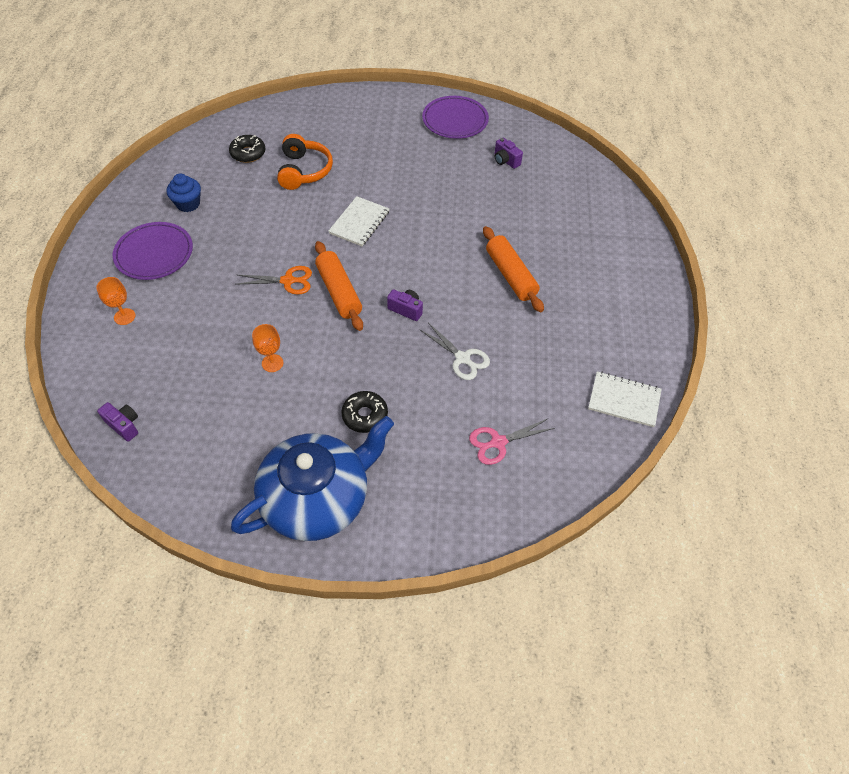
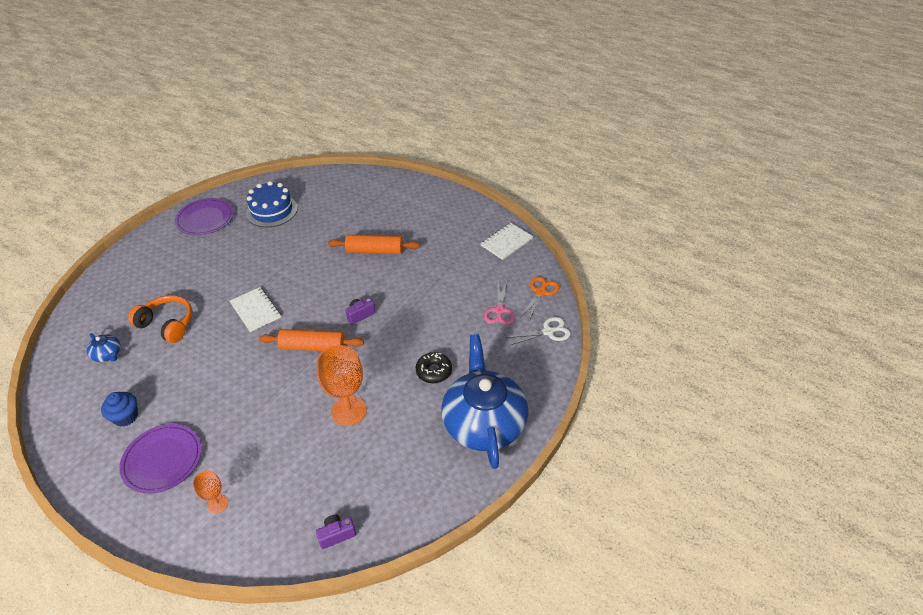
camera: 60 degrees left, 10 degrees down
(248, 153) = (107, 354): black donut -> blue teapot
(272, 363) = (348, 411): orange goblet -> orange goblet, size x1.89
(287, 281) = (275, 374): orange scissors -> orange scissors (541, 292)
(462, 358) = (423, 302): white scissors -> white scissors (548, 332)
(505, 161) = (272, 210): purple camera -> blue cake

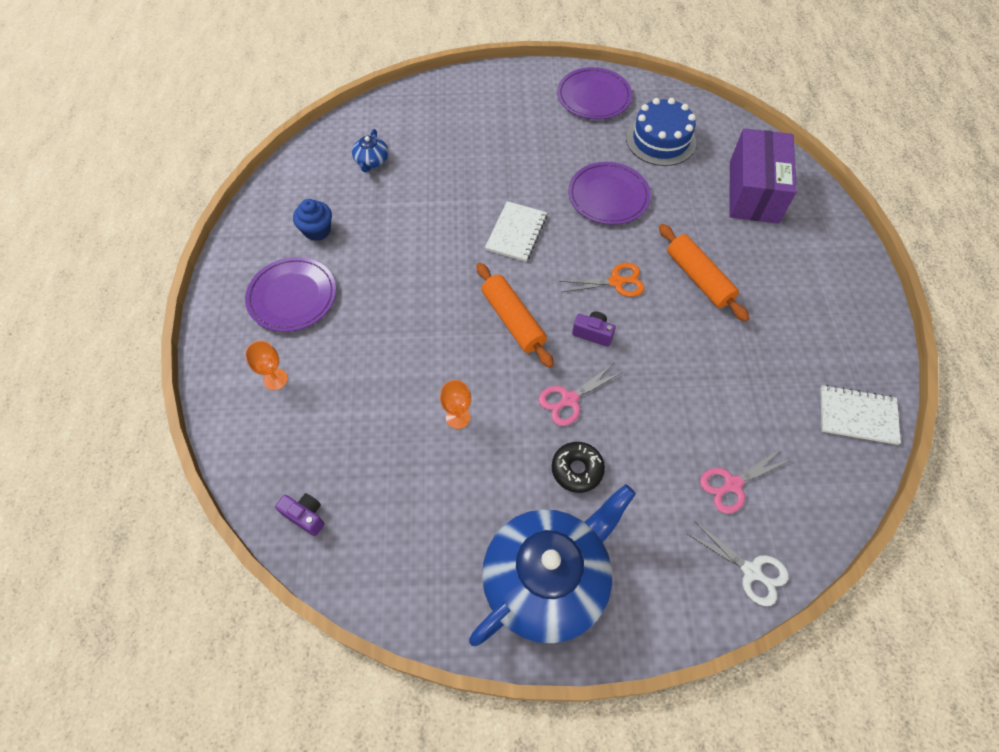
camera: 55 degrees right, 15 degrees up
(167, 324) = (439, 176): orange headphones -> none
(281, 254) = (608, 196): none -> purple plate
(348, 197) = (753, 192): none -> purple box
(348, 411) = (458, 417): orange goblet -> orange goblet, size x0.53
(389, 350) = (569, 399): none -> pink scissors
(541, 292) = (810, 518): orange scissors -> orange scissors (616, 282)

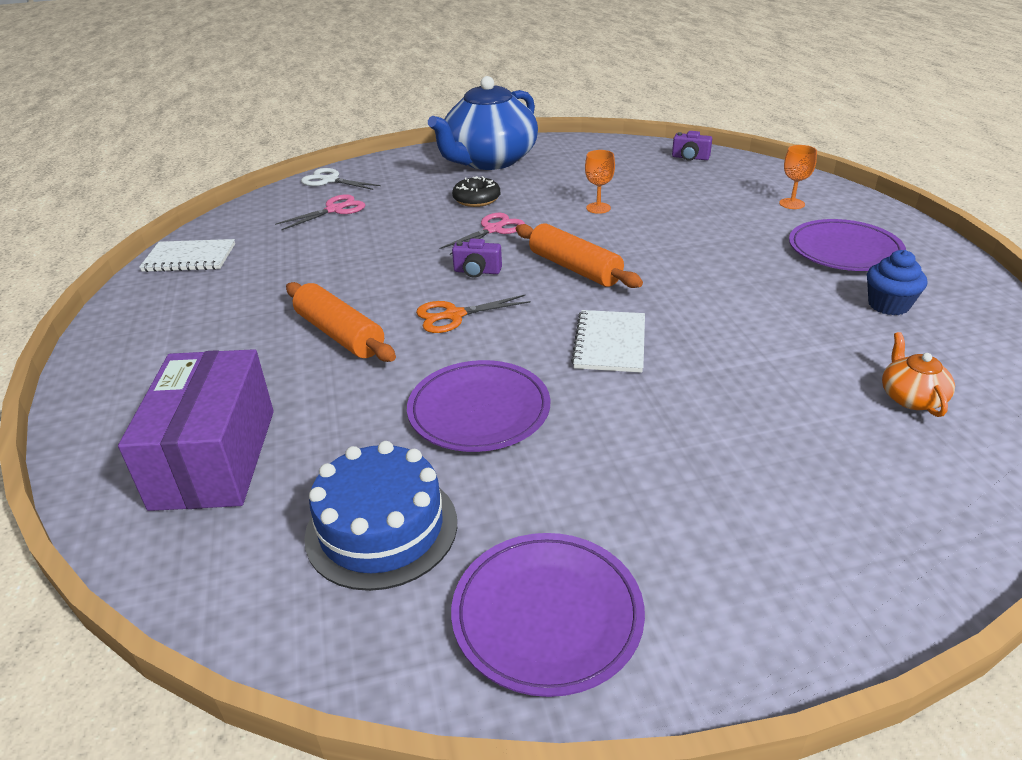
camera: 170 degrees right, 25 degrees down
(371, 161) = (911, 397): blue teapot -> orange teapot

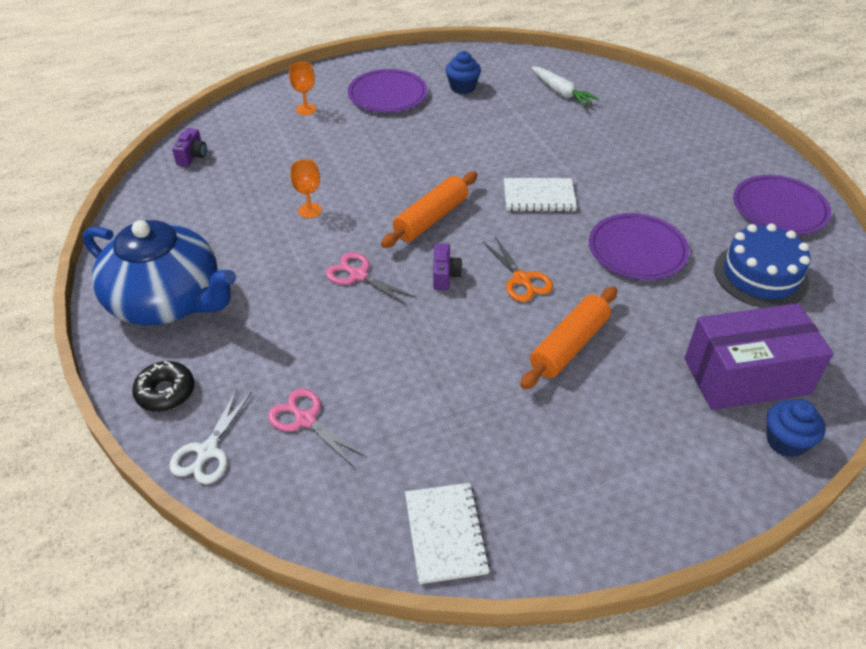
camera: 100 degrees left, 10 degrees up
(107, 465) = (786, 441): none -> blue cupcake
(476, 199) = (283, 297): black donut -> black donut (165, 392)
(911, 397) = (561, 93): orange teapot -> white carrot

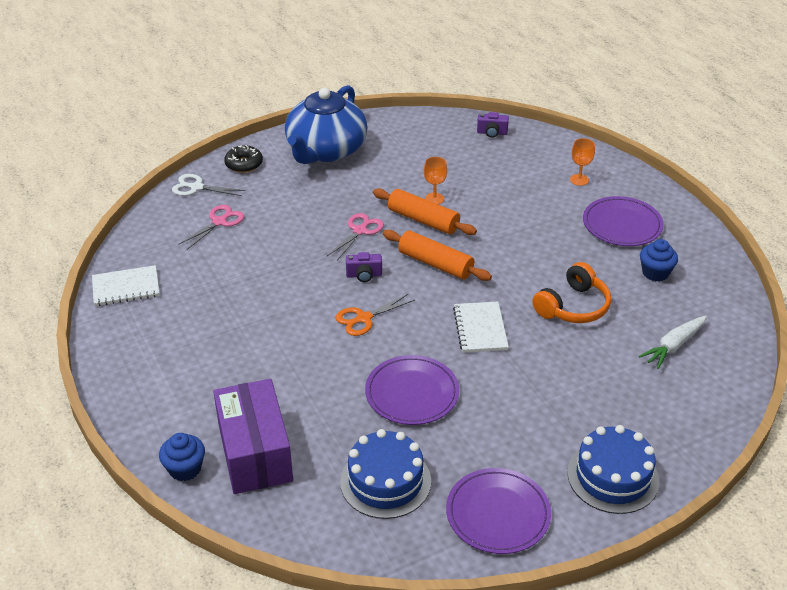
camera: 85 degrees right, 5 degrees down
(507, 137) = (573, 306): none -> orange headphones
(569, 345) = (288, 345): orange rolling pin -> orange rolling pin (423, 220)
(720, 143) = (613, 476): none -> blue cake

